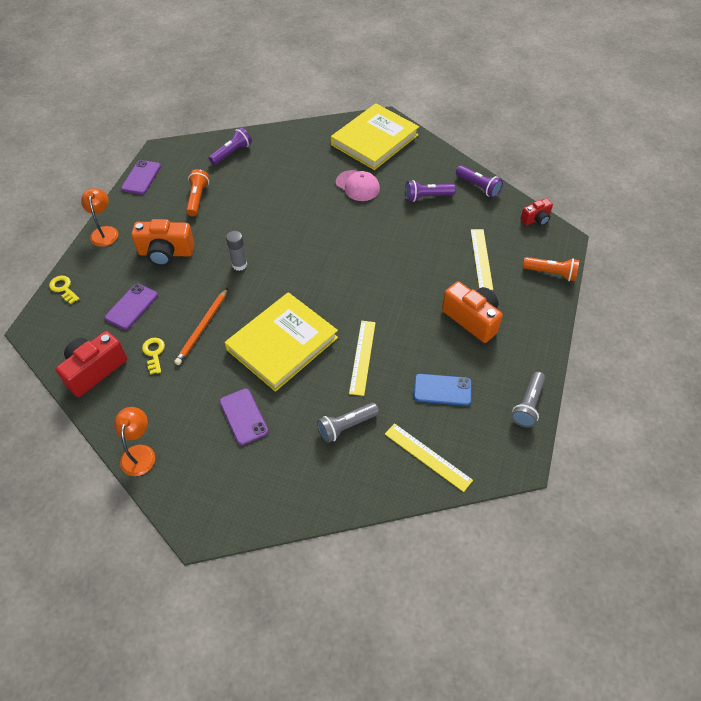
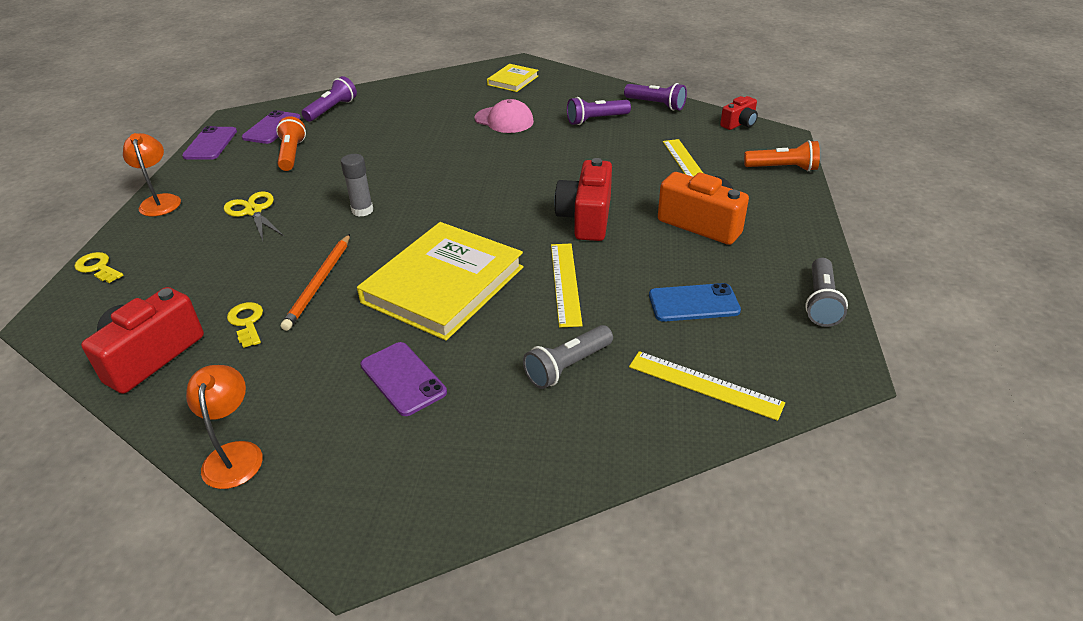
camera: 10 degrees left, 15 degrees down
(132, 306) = (206, 274): purple phone -> purple phone (272, 128)
(166, 253) = (253, 211): orange camera -> yellow scissors
(374, 140) = (513, 80): yellow book -> yellow book, size x0.48
(392, 299) = (586, 218): none -> red camera

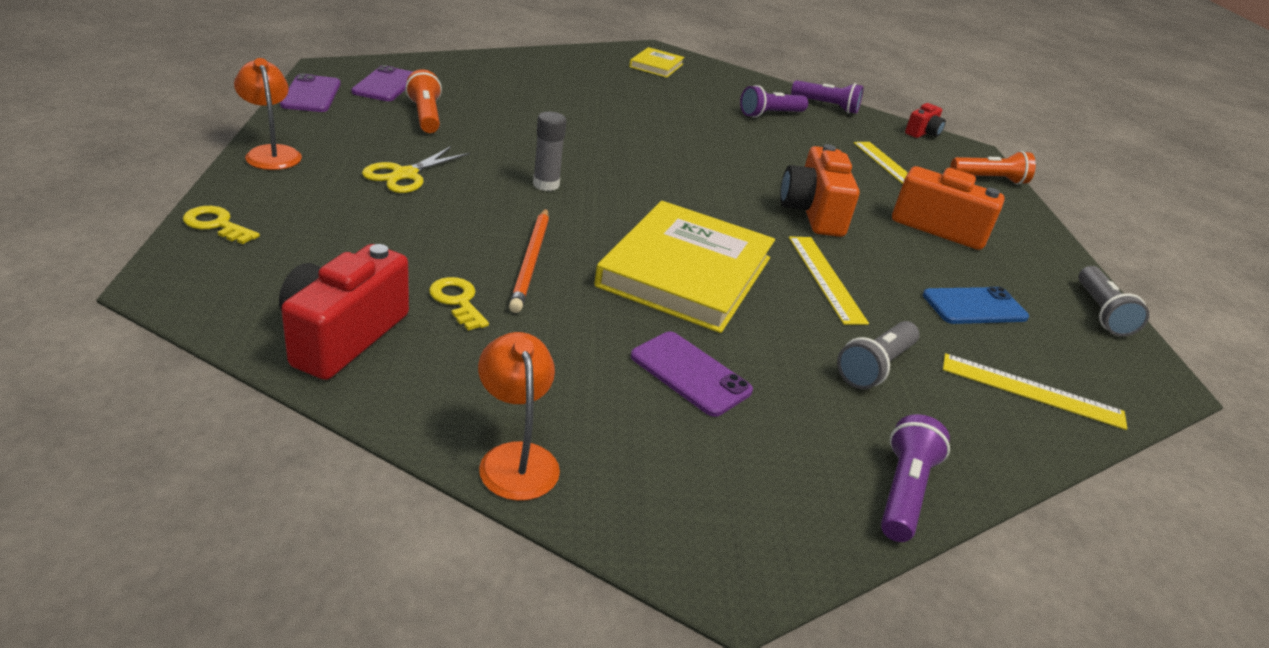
camera: 15 degrees left, 5 degrees down
(253, 211) = (405, 175): yellow scissors -> yellow scissors turned 105 degrees counterclockwise
(332, 109) = (453, 73): purple flashlight -> purple flashlight (903, 491)
(504, 120) = (667, 104): pink cap -> none
(586, 218) = (813, 213): red camera -> orange camera

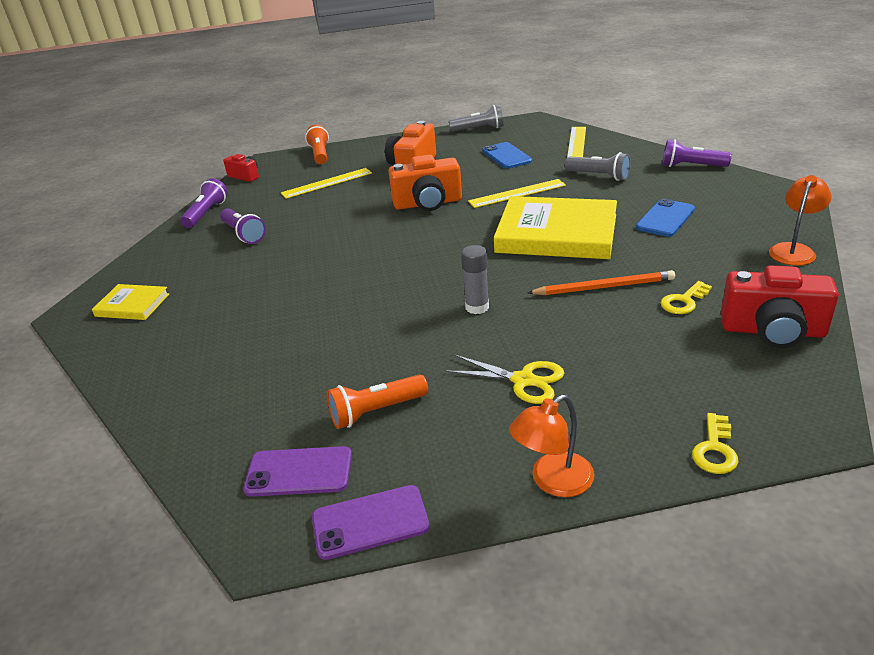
camera: 90 degrees left, 0 degrees up
(516, 458) = (794, 250): orange lamp -> orange lamp turned 150 degrees clockwise
(690, 374) = (665, 218): purple phone -> blue phone

